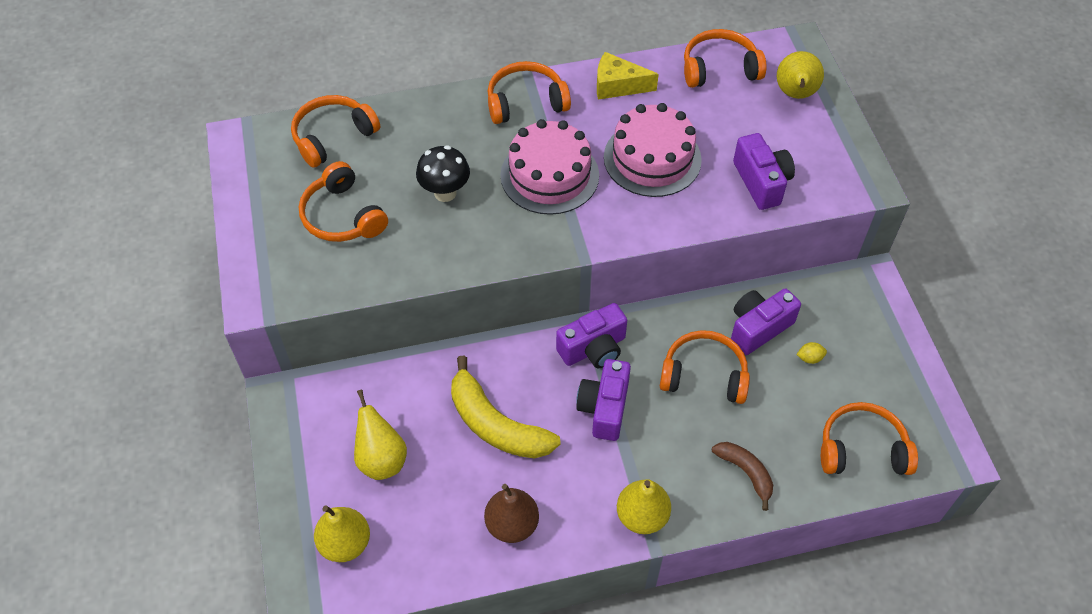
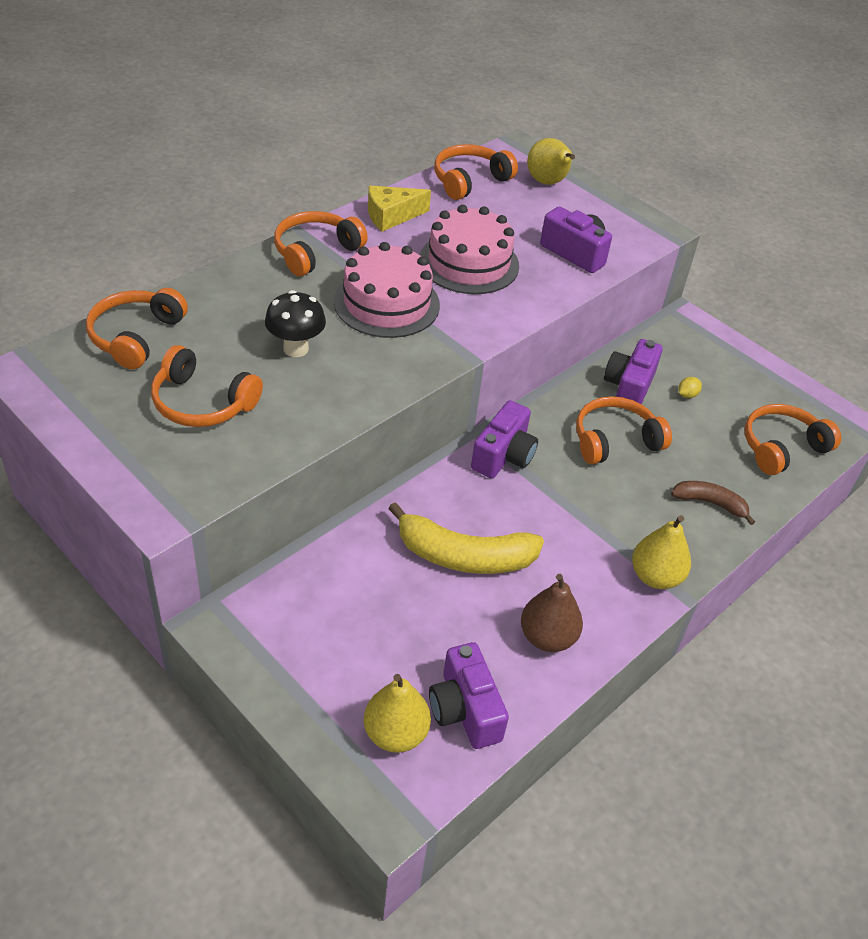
camera: 35 degrees left, 10 degrees down
(381, 459) = (373, 636): yellow pear -> none
(604, 408) = (552, 501): purple camera -> purple camera (465, 710)

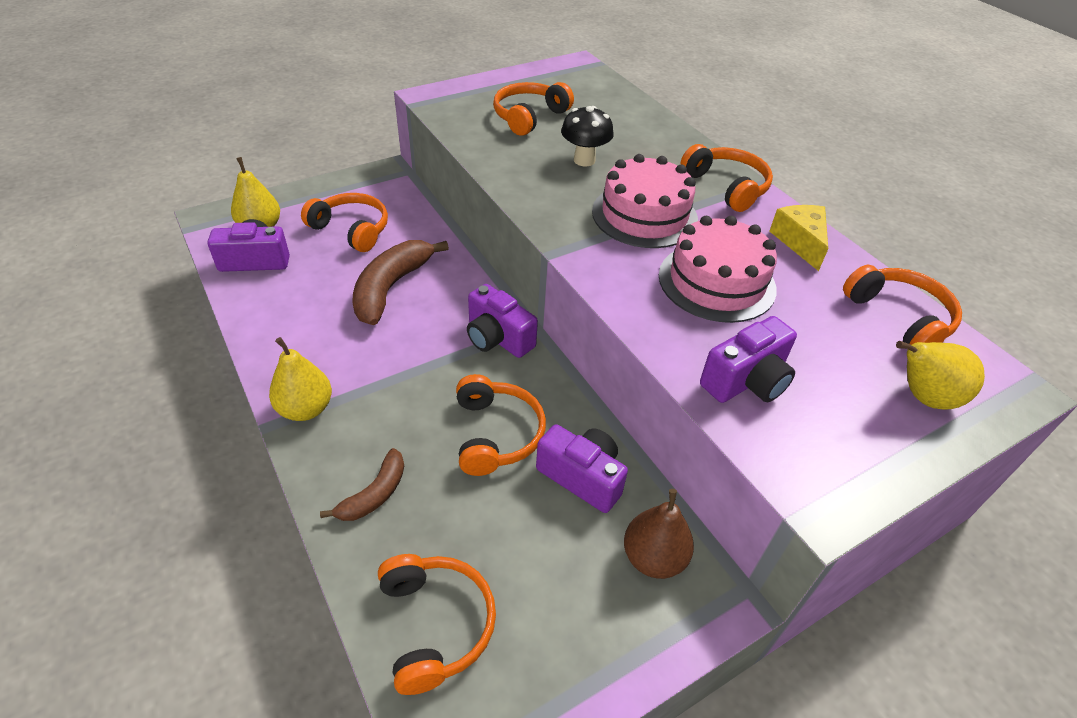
camera: 105 degrees right, 0 degrees up
(136, 336) = (609, 99): orange headphones -> orange headphones (351, 230)
(464, 556) = (391, 288): yellow banana -> brown banana
(547, 637) = (287, 317): brown pear -> brown pear (653, 558)
(687, 395) = (558, 540): yellow lemon -> none

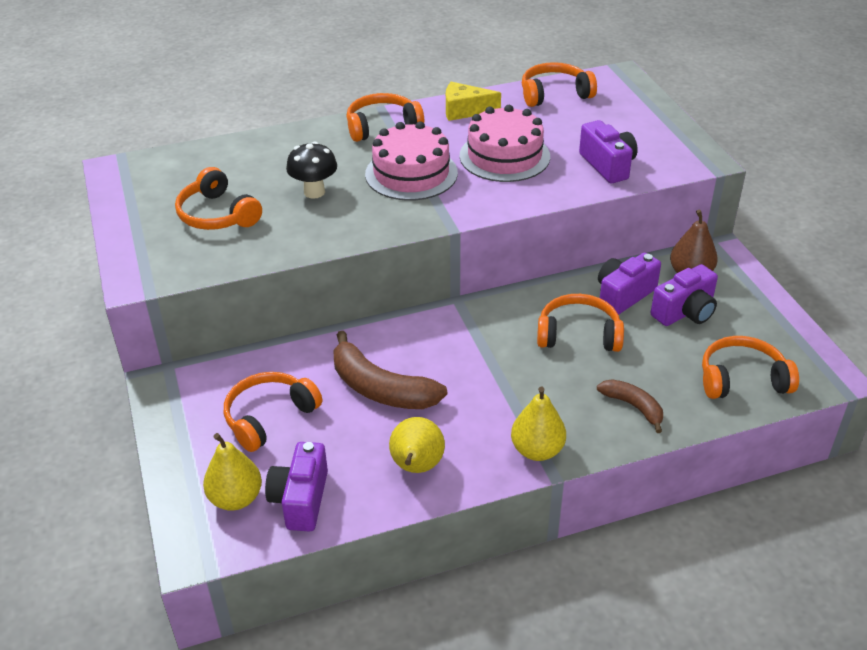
camera: 75 degrees left, 5 degrees down
(497, 338) = (468, 322): purple camera -> purple camera (685, 312)
(923, 397) = (626, 106): yellow pear -> yellow pear (416, 467)

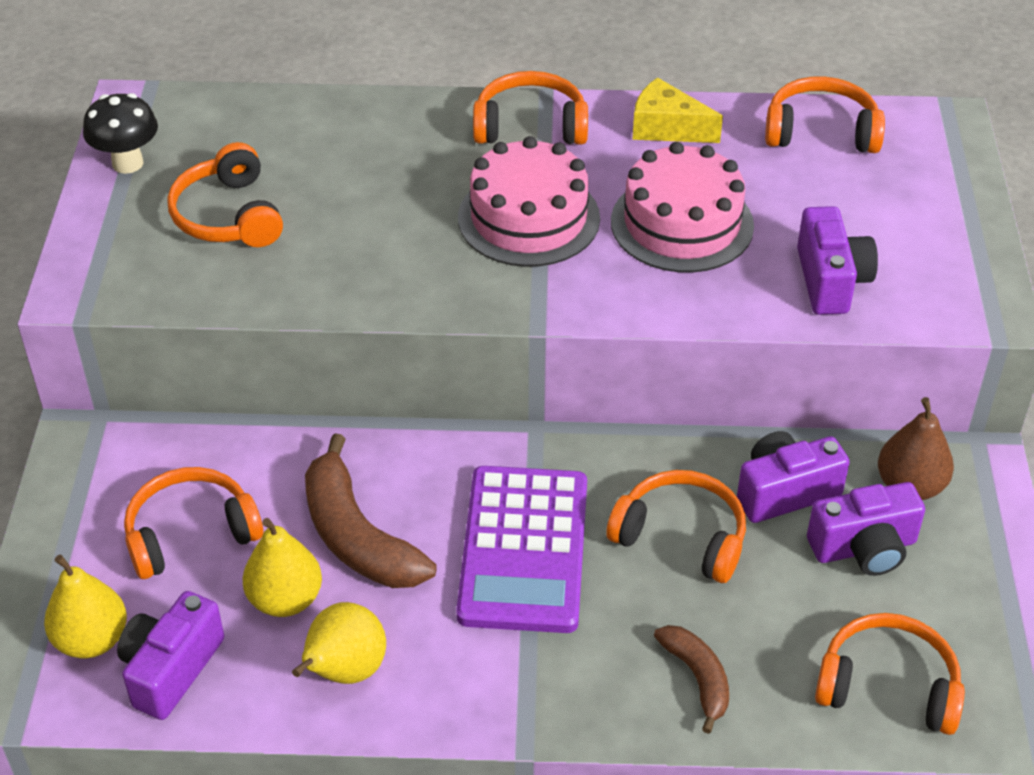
camera: 20 degrees right, 5 degrees up
(314, 192) = (376, 213): black mushroom -> black mushroom (127, 163)
(489, 367) = (523, 549): none -> purple calculator
(537, 450) = (521, 701): yellow pear -> yellow pear (285, 599)

